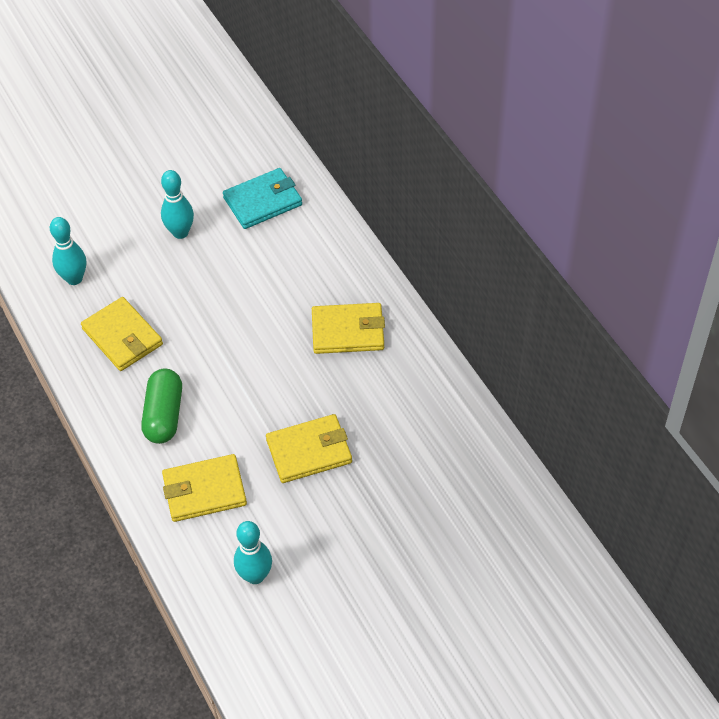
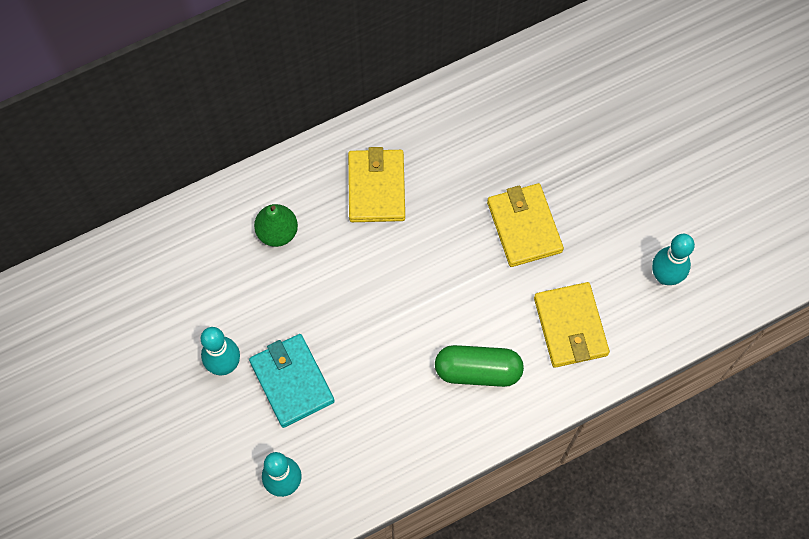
camera: 90 degrees left, 15 degrees up
(122, 337) = (372, 421): yellow wallet -> none
(263, 201) = (186, 274): turquoise wallet -> turquoise wallet (292, 381)
(302, 260) = (277, 232): none -> green pear

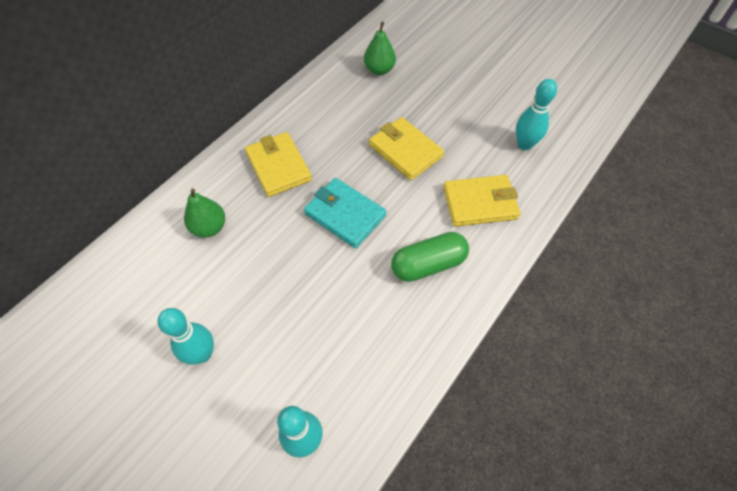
camera: 25 degrees left, 10 degrees down
(292, 381) = (272, 342): turquoise wallet -> turquoise wallet (345, 215)
(552, 99) = (379, 70): none -> green pear
(570, 326) = (479, 203): yellow wallet -> yellow wallet turned 60 degrees counterclockwise

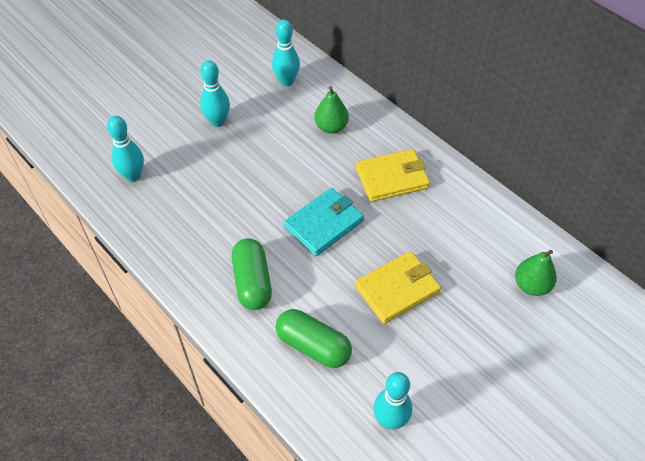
camera: 100 degrees right, 5 degrees down
(130, 286) = (286, 81): none -> turquoise bowling pin
(479, 203) = (313, 346): yellow wallet -> green capsule

